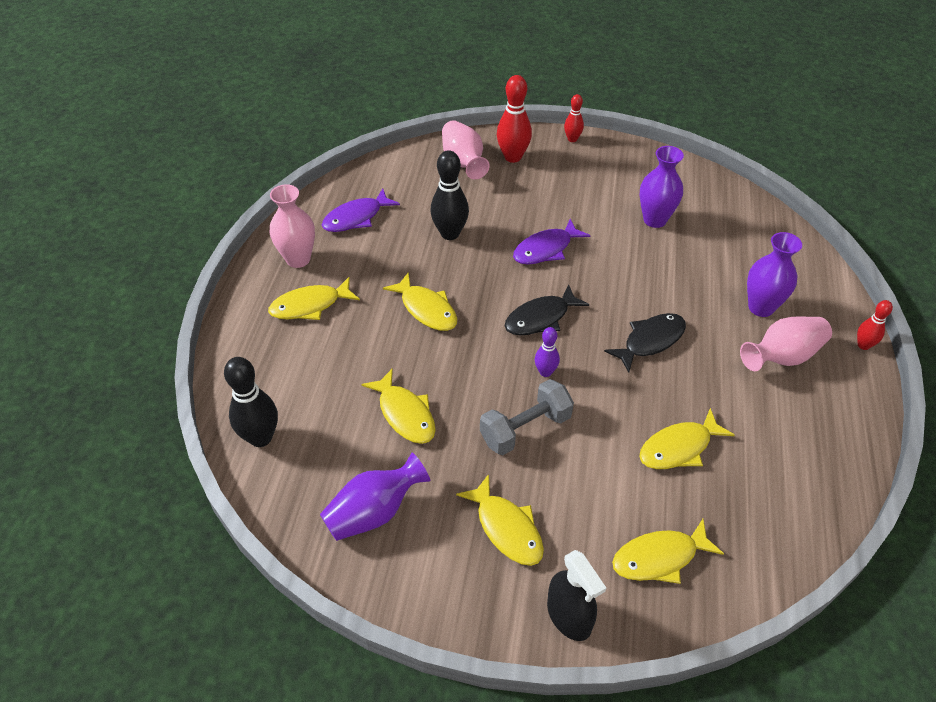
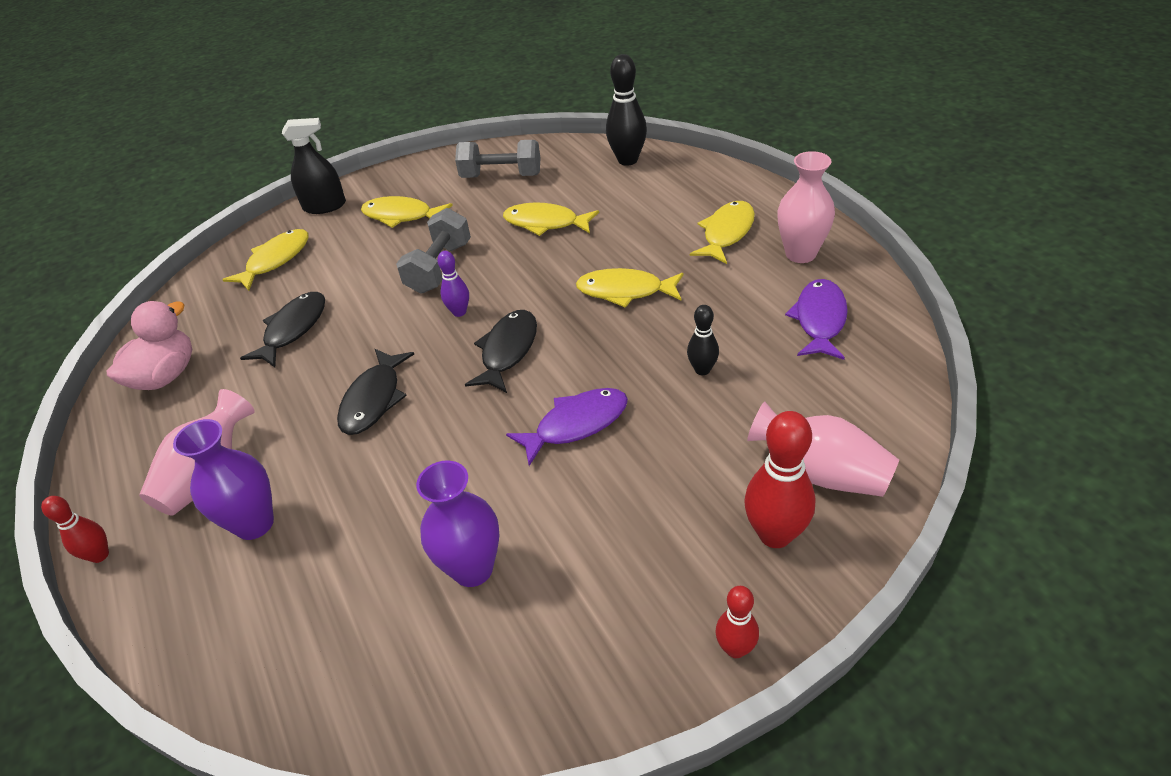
camera: 145 degrees right, 5 degrees down
(374, 512) = (501, 176): purple vase -> grey dumbbell
(450, 233) = (702, 370): black bowling pin -> black bowling pin, size x0.57
(546, 249) = (576, 424): purple fish -> purple fish turned 45 degrees clockwise
(569, 616) = (325, 206): black spray bottle -> black spray bottle turned 150 degrees clockwise
(679, 448) = (293, 329): yellow fish -> black fish
(801, 471) = (166, 376): none -> pink duck

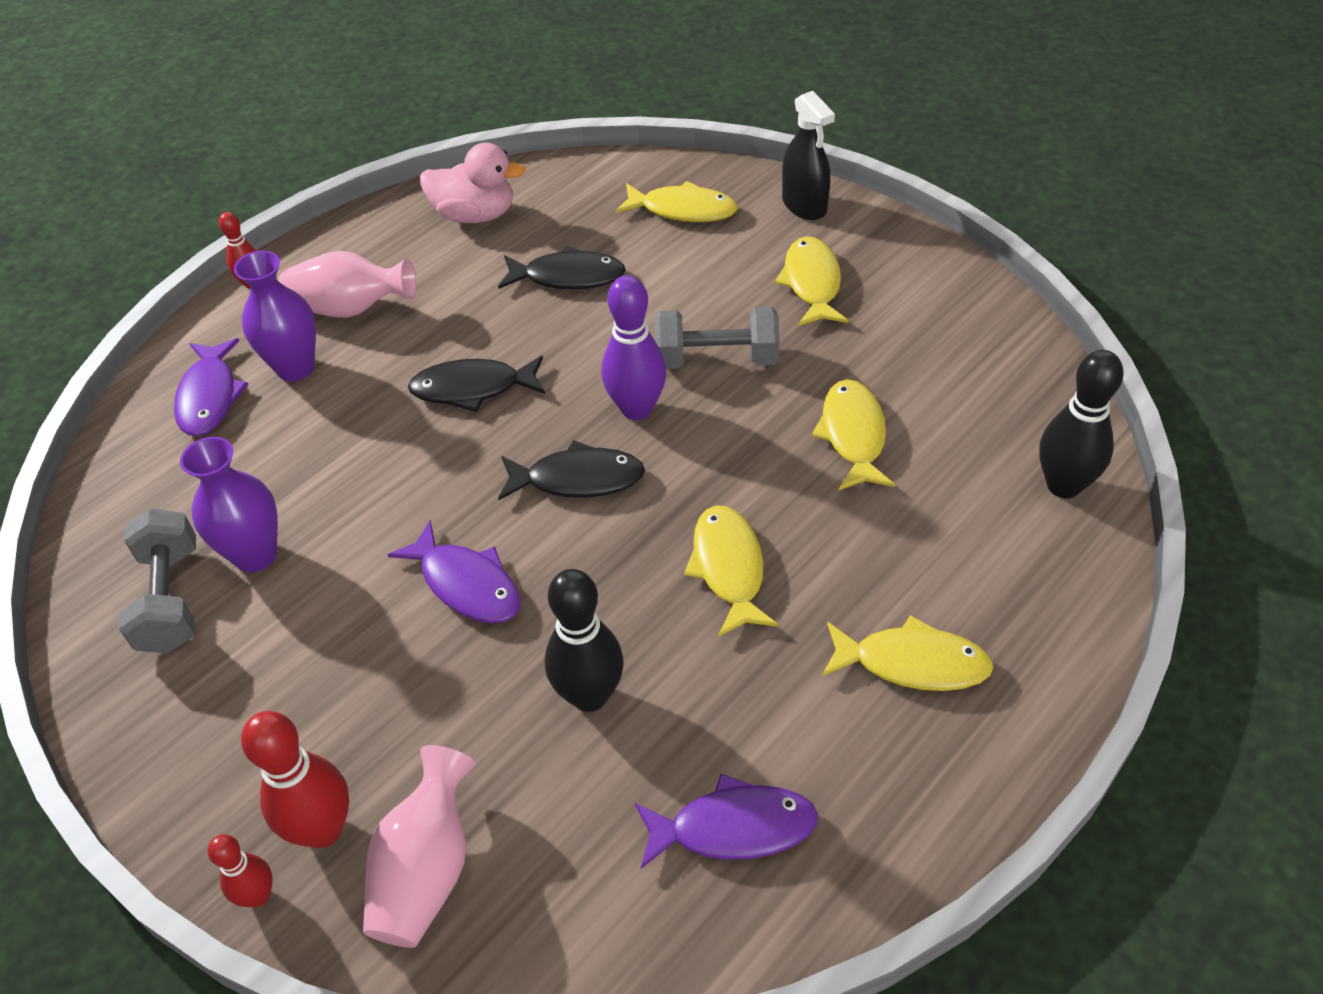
camera: 70 degrees right, 5 degrees up
(240, 601) = (209, 397): none -> purple fish
(459, 312) = (637, 409): purple bowling pin -> purple bowling pin, size x1.75
(501, 176) = (949, 350): grey dumbbell -> grey dumbbell (171, 599)
(702, 370) = (589, 695): black bowling pin -> black bowling pin, size x1.75
(735, 648) = (170, 814): red bowling pin -> red bowling pin (258, 895)
(800, 254) = (893, 777): pink vase -> none

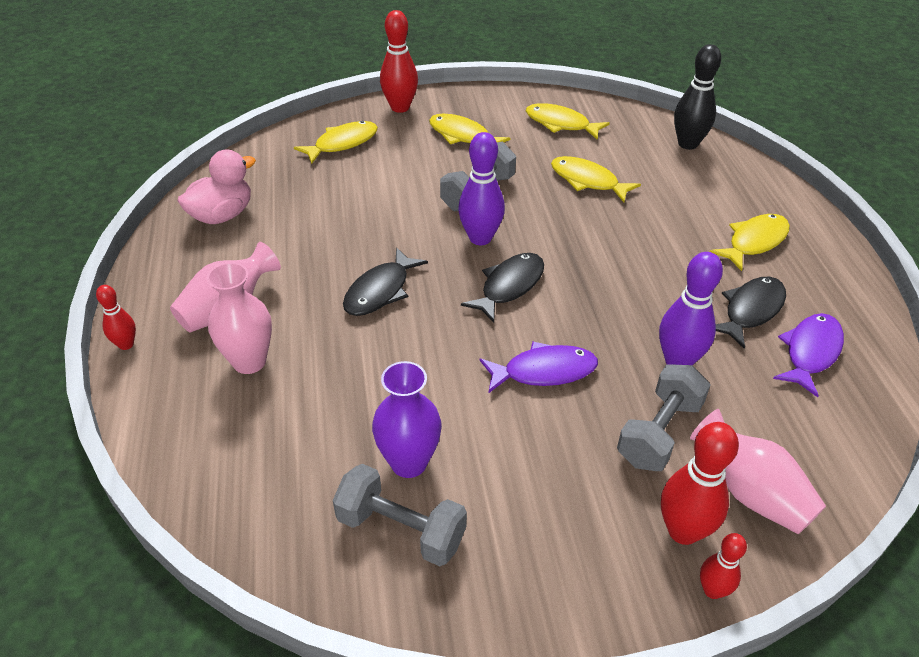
camera: 55 degrees left, 5 degrees down
(209, 397) = (217, 420): purple fish -> none
(295, 368) = (249, 361): purple vase -> pink vase
(454, 735) = (659, 432): none -> grey dumbbell
(568, 277) = (336, 208): black fish -> black fish (750, 310)
(589, 695) = (678, 361): black bowling pin -> purple bowling pin
(728, 568) = (635, 266): yellow fish -> yellow fish (560, 124)
(804, 205) = (400, 107): black spray bottle -> red bowling pin

